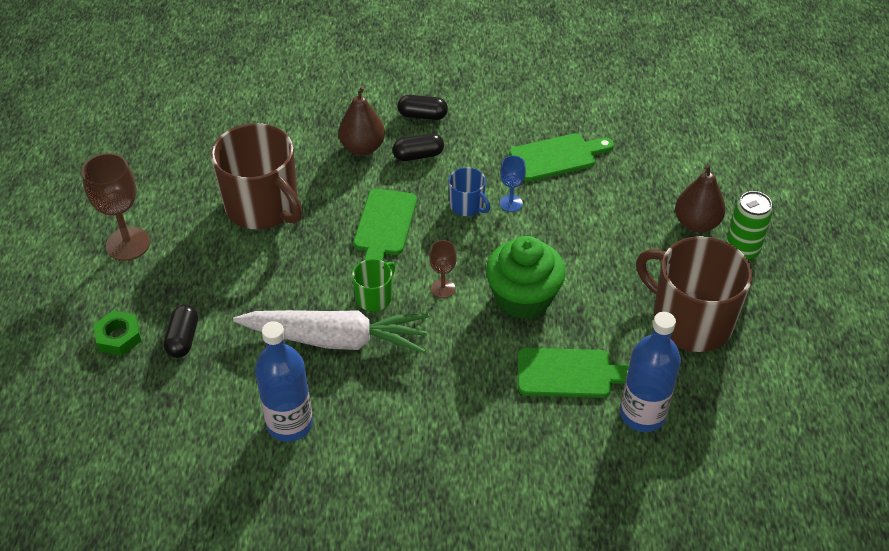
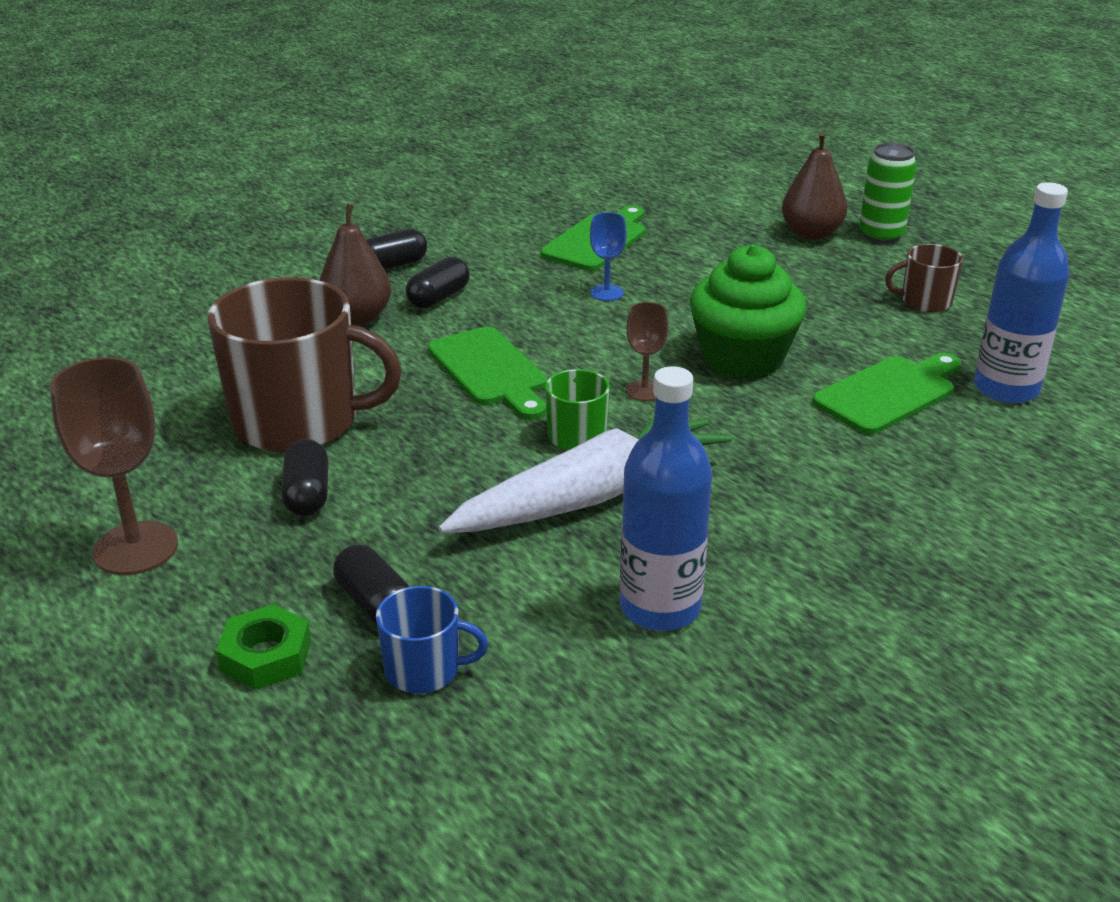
camera: 40 degrees left, 15 degrees down
(220, 256) = (307, 494): none -> black capsule
(467, 205) = (561, 314): blue mug -> blue mug (424, 669)
(690, 321) = (925, 301): brown mug -> brown mug, size x0.47

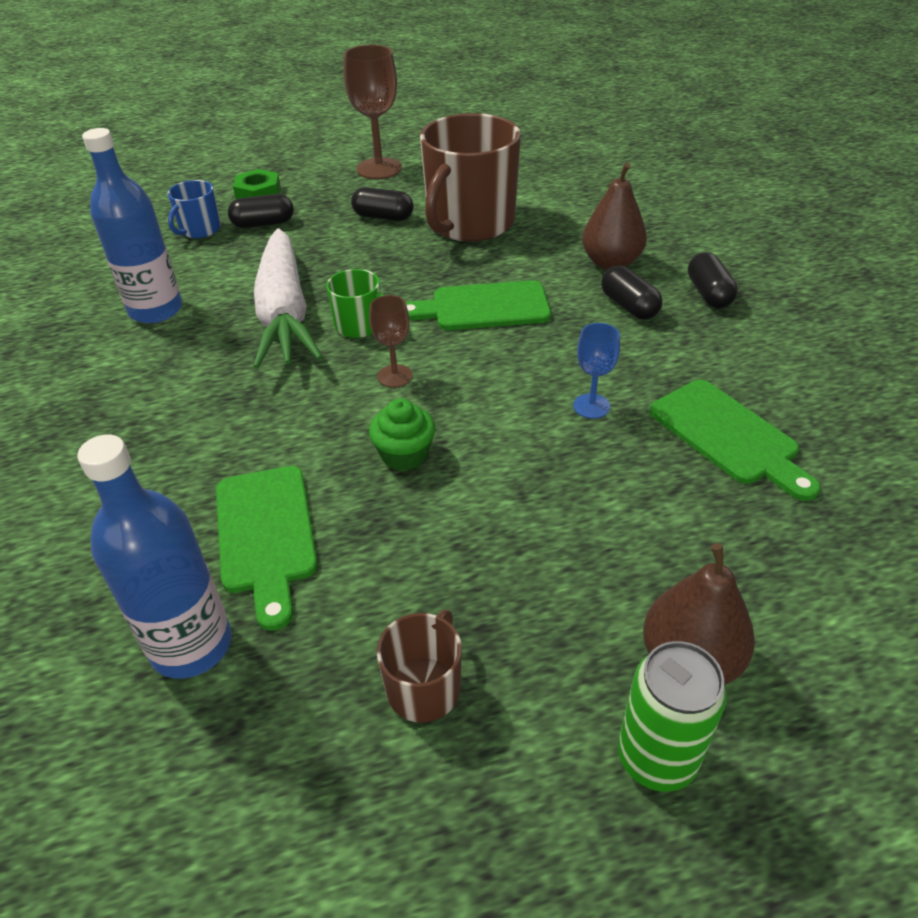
camera: 115 degrees right, 10 degrees up
(742, 358) = (404, 455): green cupcake -> green cupcake, size x0.53

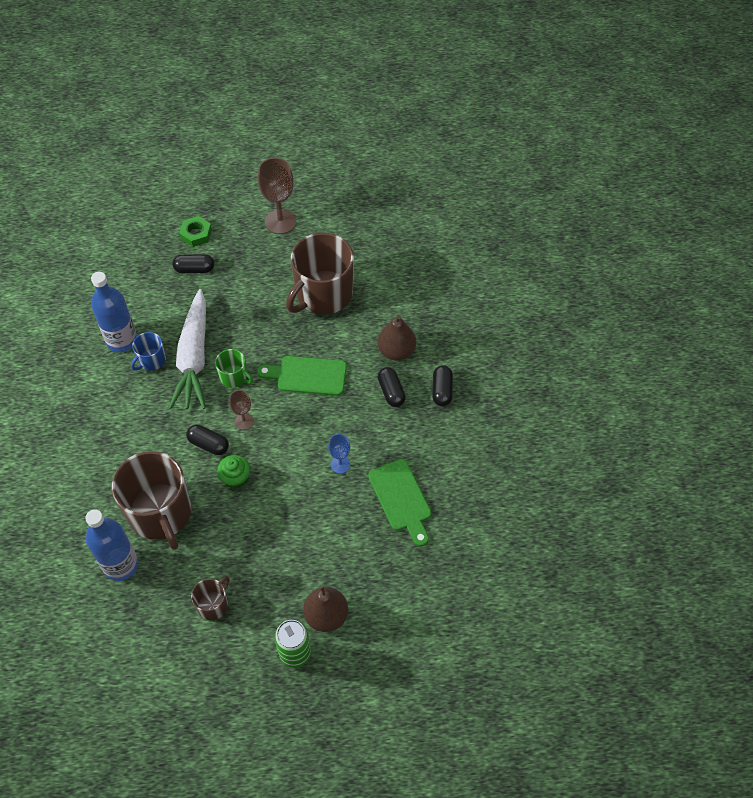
camera: 10 degrees right, 15 degrees up
(199, 230) = (154, 267): blue mug -> blue mug (151, 360)
(266, 535) = (160, 513): green cutting board -> brown mug
(383, 217) = (270, 277): black capsule -> black capsule (208, 444)

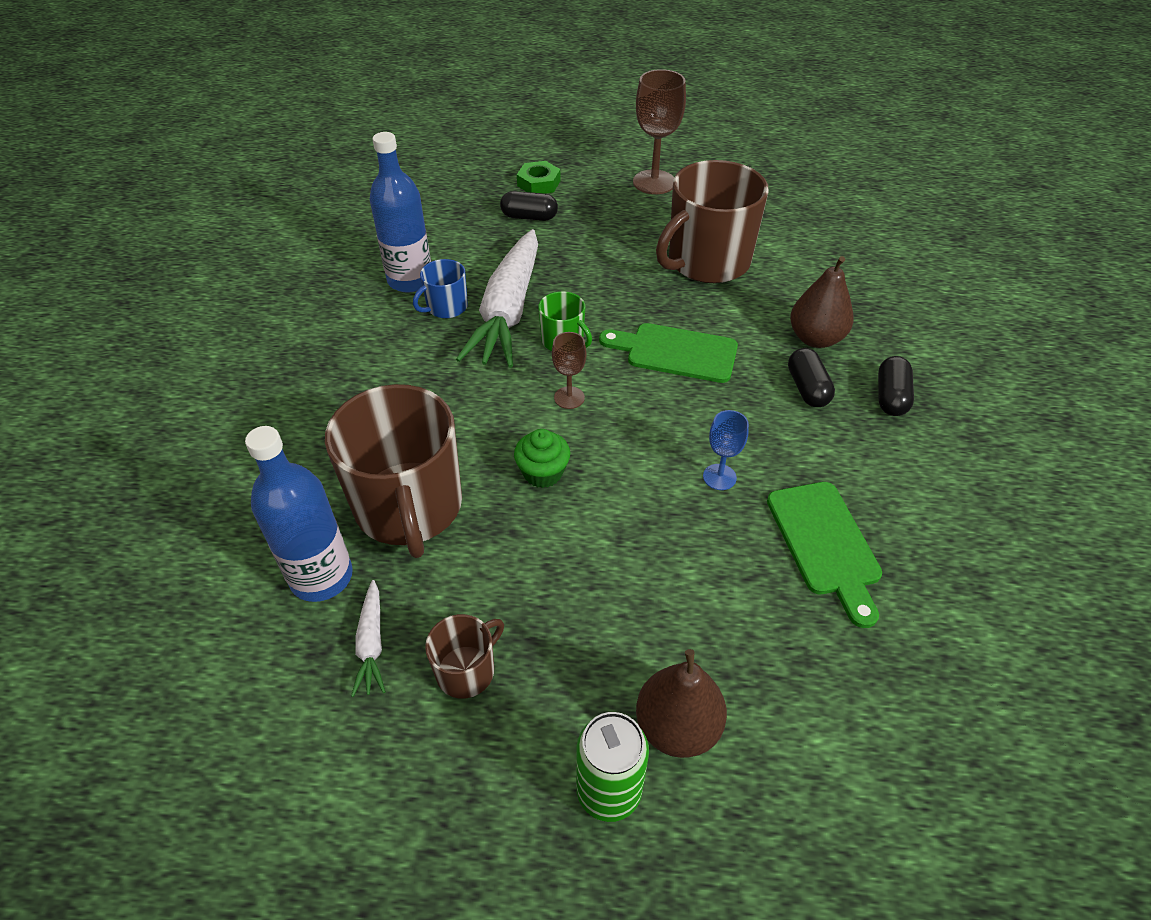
camera: 10 degrees right, 10 degrees down
(159, 598) = (371, 644): none -> white carrot
(208, 444) = (508, 421): black capsule -> none

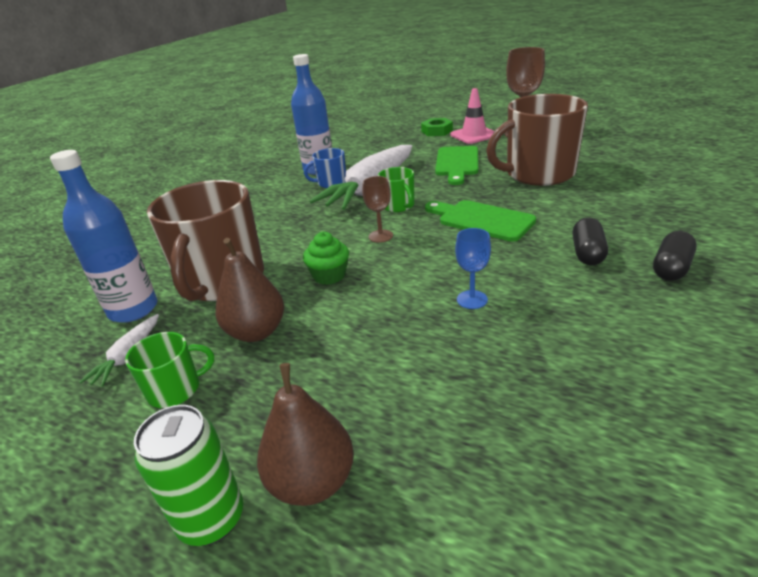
camera: 25 degrees right, 15 degrees down
(466, 670) = (175, 389): brown mug -> green mug
(529, 217) = (419, 145): black capsule -> none
(594, 189) = (474, 135): none -> pink traffic cone
(815, 338) = (611, 223): brown pear -> brown pear (256, 332)
(825, 544) = (549, 365): green cutting board -> green cutting board (457, 163)

